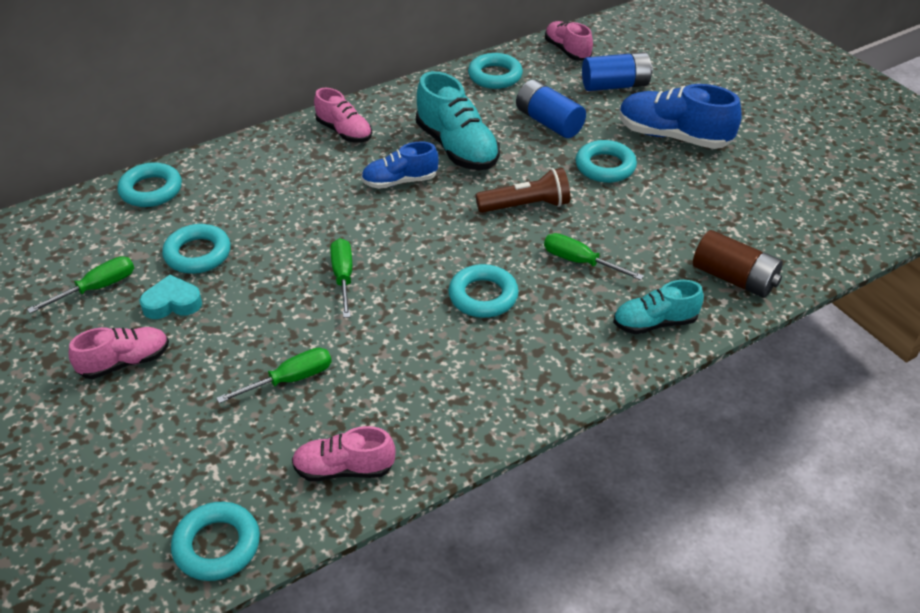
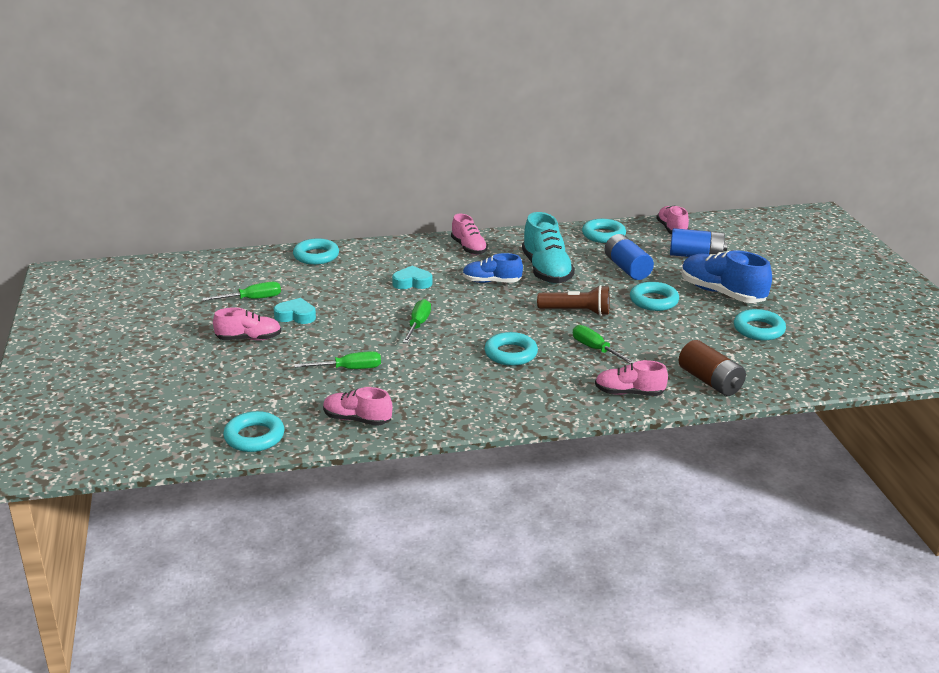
camera: 20 degrees right, 15 degrees down
(198, 254) = (327, 294): turquoise ring -> turquoise ring (758, 329)
(300, 206) = (412, 282): none -> turquoise heart
(654, 323) = (629, 393): turquoise shoe -> pink shoe

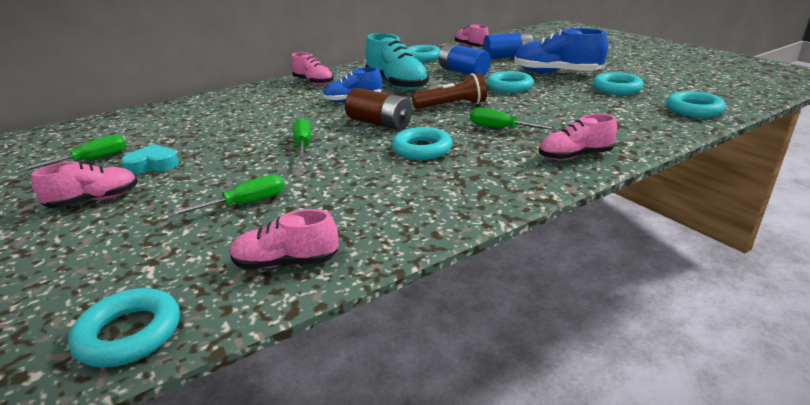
camera: 20 degrees left, 0 degrees up
(316, 256) = (159, 112): turquoise ring -> turquoise ring (693, 109)
(412, 282) = (274, 114): turquoise heart -> none
(710, 381) = (633, 131): brown battery -> brown battery (379, 123)

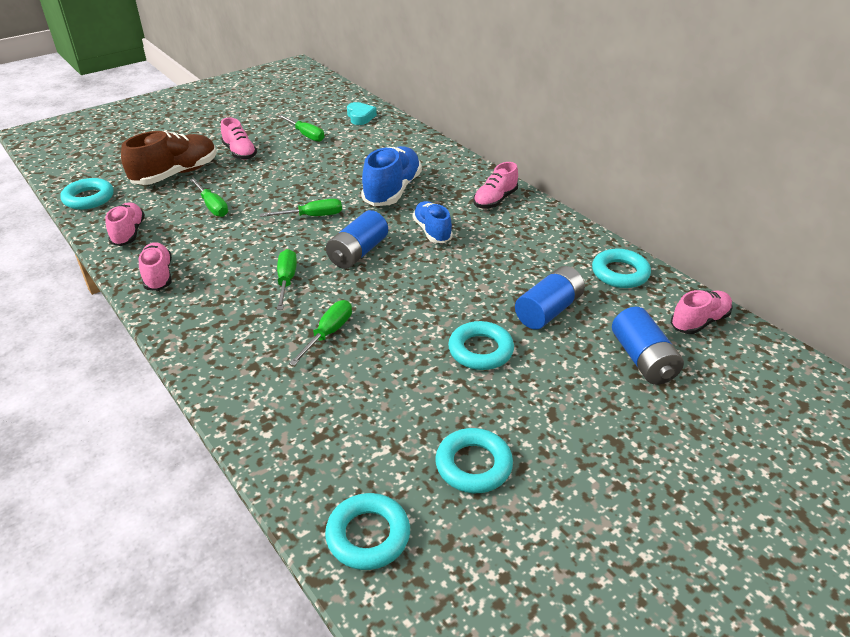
camera: 85 degrees right, 10 degrees up
(115, 247) = (176, 174): none -> brown shoe
(152, 165) = (290, 159): turquoise heart -> turquoise heart (360, 117)
(379, 123) = (358, 253): brown battery -> blue battery
(396, 84) = (488, 257): turquoise shoe -> none
(422, 149) = (286, 280): turquoise ring -> green screwdriver
(452, 105) = (408, 299): brown flashlight -> none
(556, 73) = (553, 406): blue shoe -> blue shoe (392, 191)
(575, 156) = (241, 381): pink shoe -> pink shoe (158, 276)

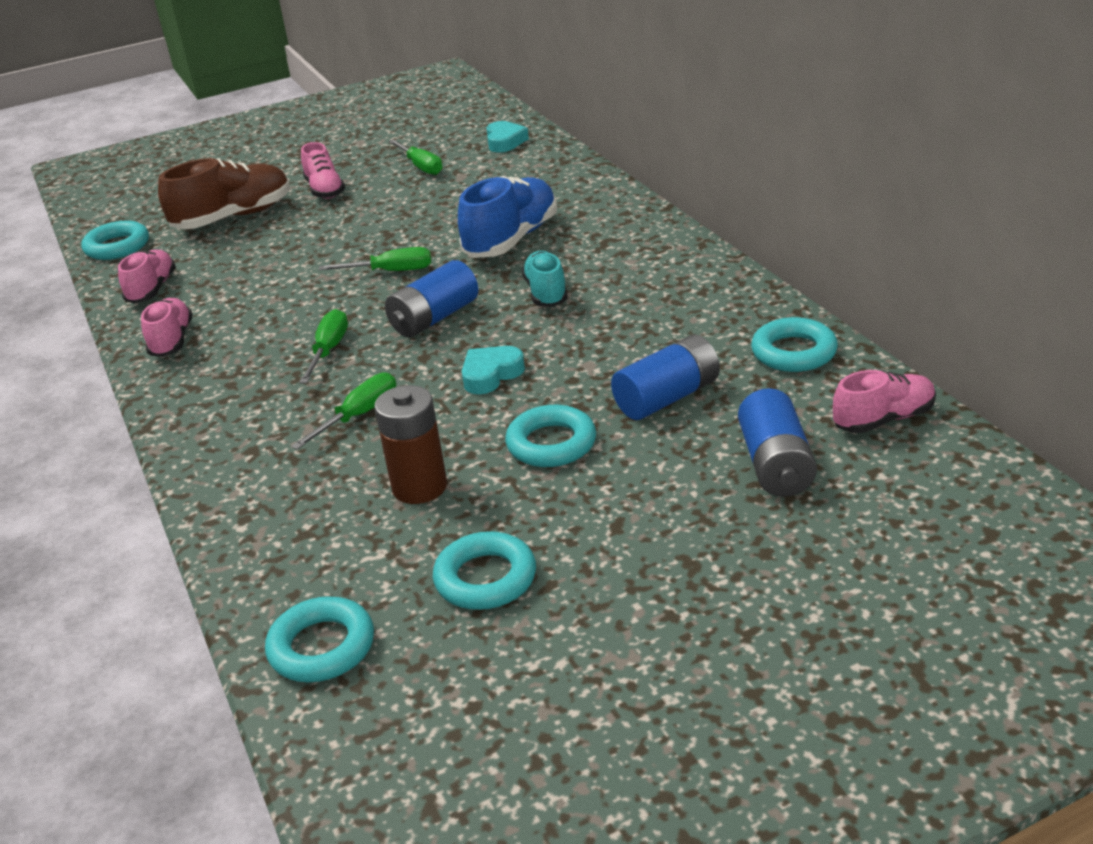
camera: 15 degrees right, 5 degrees down
(212, 206) = (266, 258): green screwdriver -> none
(396, 391) = (419, 487): none -> brown battery
(416, 297) = (491, 375): none -> turquoise heart
(432, 231) = (546, 292): blue shoe -> turquoise shoe
(495, 200) = (652, 253): pink shoe -> none

